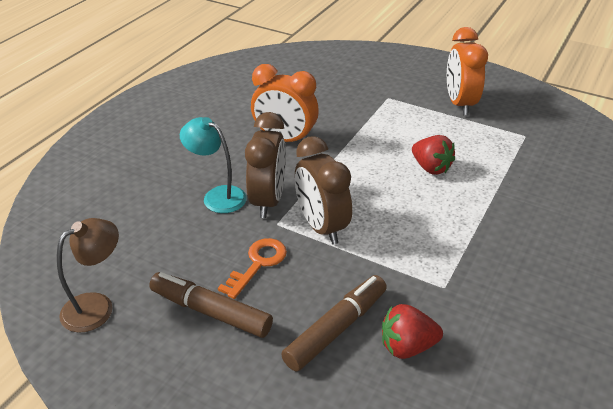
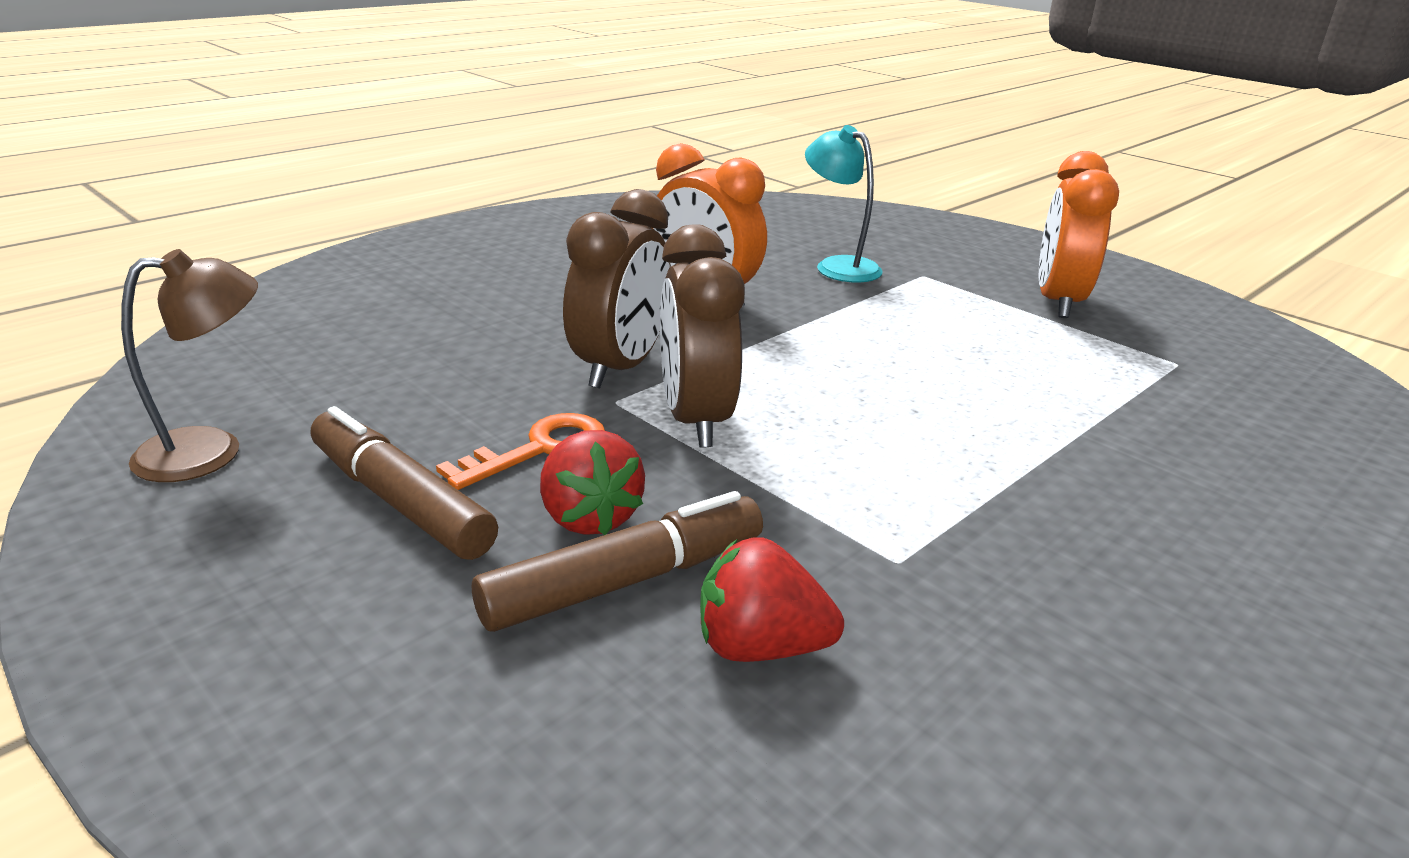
camera: 15 degrees right, 10 degrees down
(217, 196) = (535, 346): turquoise lamp -> turquoise lamp (838, 266)
(431, 168) = (959, 376): red strawberry -> red strawberry (589, 517)

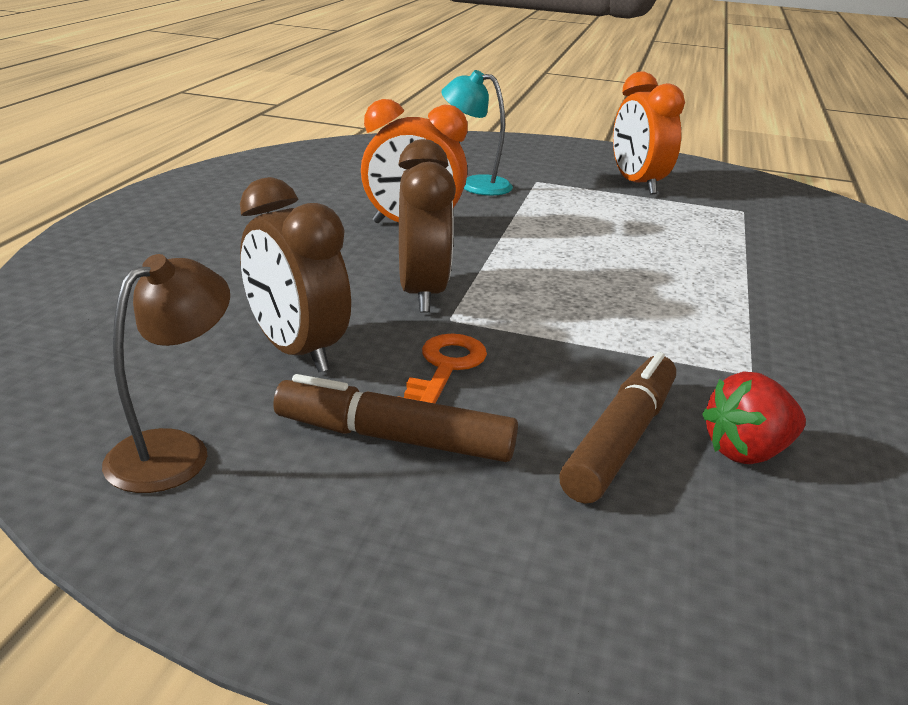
camera: 30 degrees left, 0 degrees up
(589, 517) = (542, 405): red strawberry -> none
(695, 420) = (522, 317): brown clock -> brown clock (296, 351)

